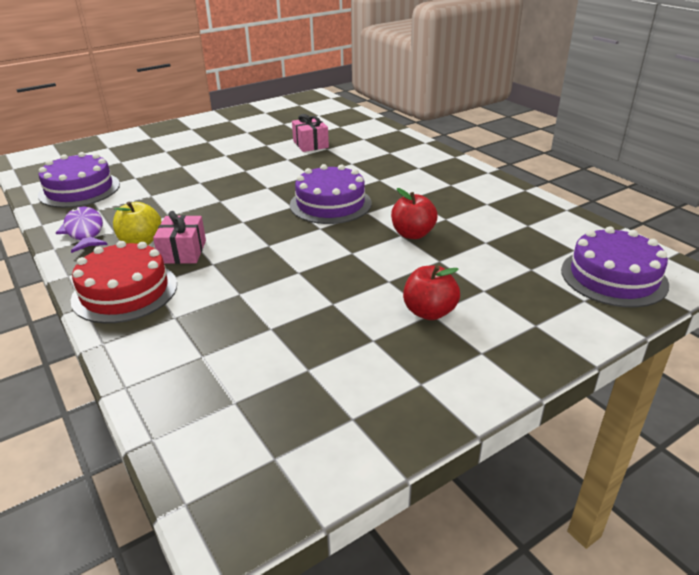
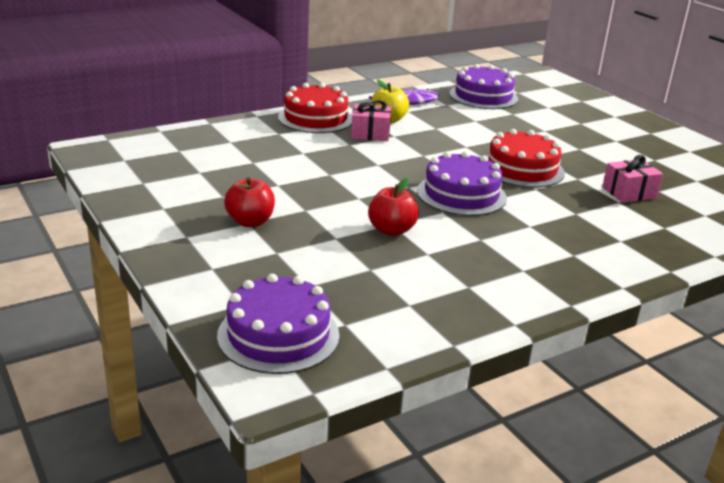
camera: 90 degrees right, 5 degrees down
(271, 178) = (522, 169): none -> red cake

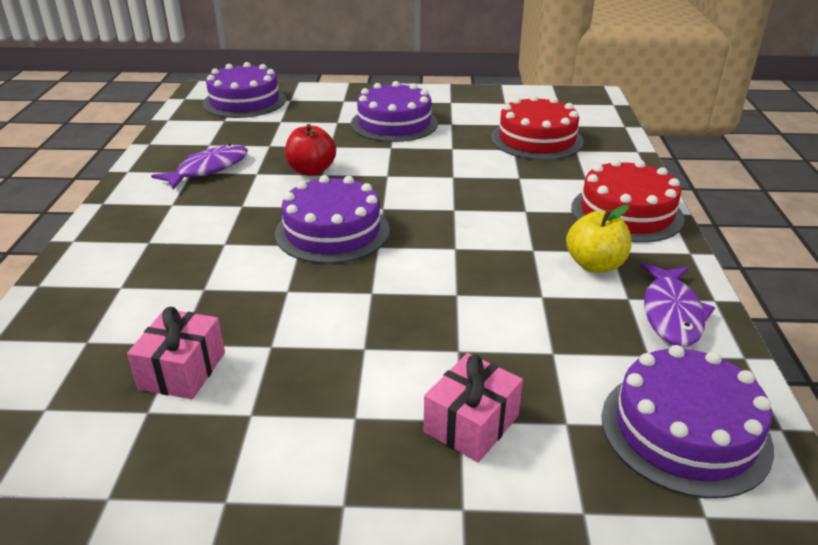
camera: 125 degrees right, 5 degrees up
(250, 222) = (394, 123): red apple -> purple cake
(370, 134) = (550, 234): pink gift -> pink gift (471, 424)
(453, 280) = (208, 169): none -> purple fish
(522, 169) = (346, 308): red cake -> red cake (536, 139)

